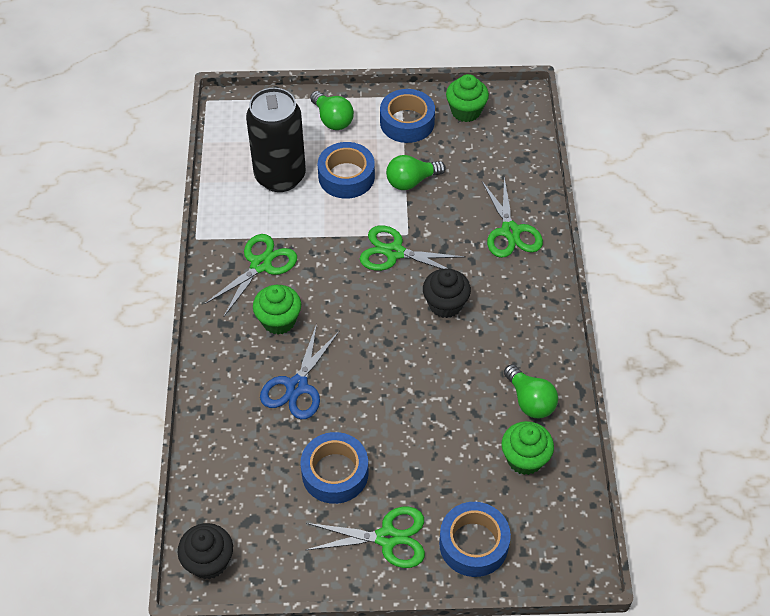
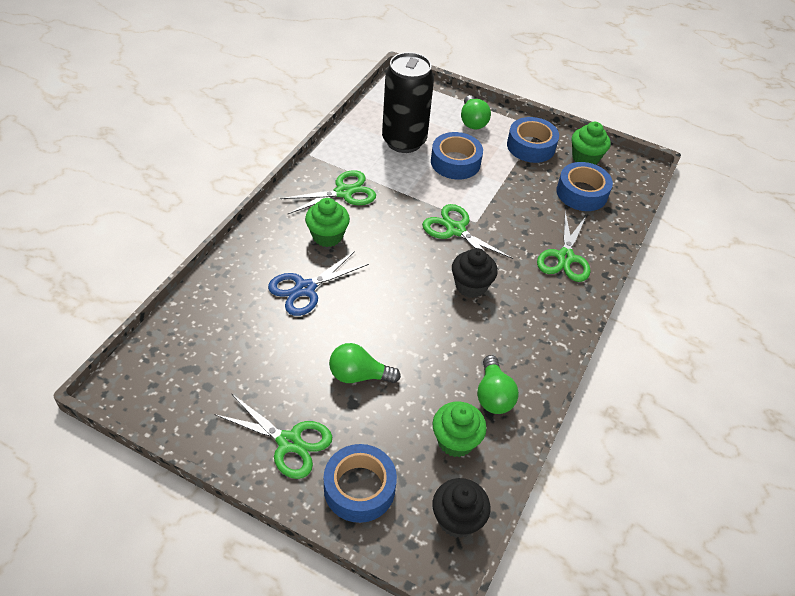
camera: 25 degrees right, 5 degrees down
(209, 561) = (135, 383): black cupcake -> black cupcake (457, 519)
(335, 473) = (285, 368): blue tape -> blue tape (581, 193)
(411, 181) = (505, 187): green light bulb -> green light bulb (359, 375)

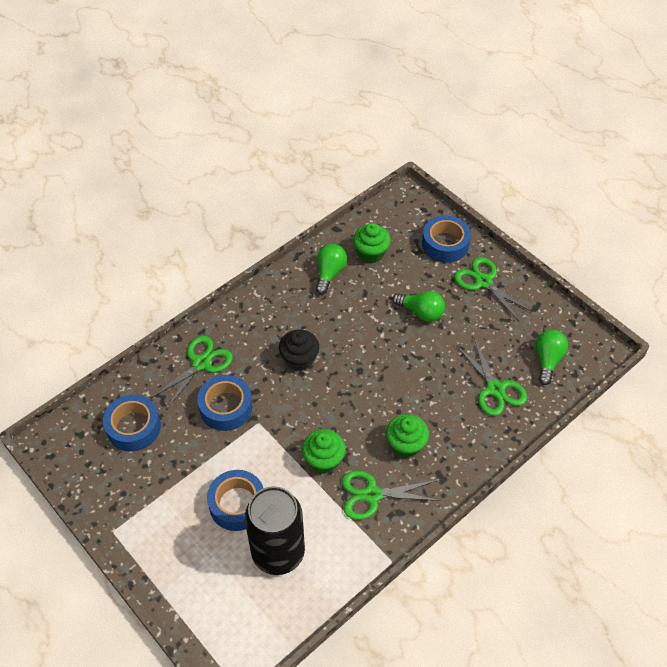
camera: 155 degrees left, 5 degrees up
(305, 289) = (441, 395): blue scissors -> none
(455, 230) = (282, 418): green scissors -> green scissors (495, 389)
(457, 519) = (391, 213): black cupcake -> none
(472, 121) = (182, 564): green light bulb -> green light bulb (547, 360)
(531, 146) = (141, 504): blue tape -> blue tape (226, 407)
(585, 158) = (95, 471): green cupcake -> green cupcake (324, 460)

